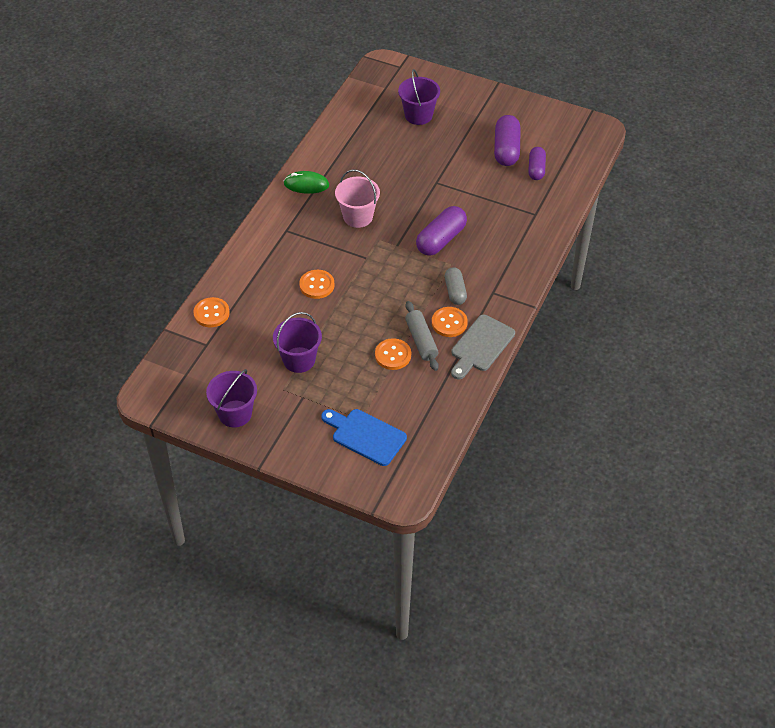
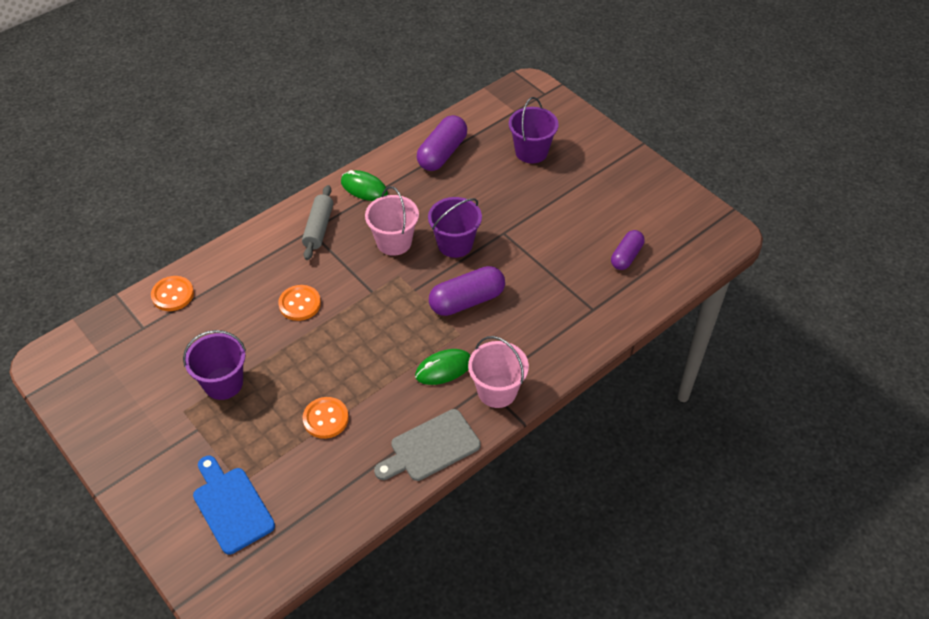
camera: 25 degrees right, 0 degrees up
(235, 413) = (115, 419): purple bucket -> purple bucket (455, 244)
(421, 340) = (368, 413): grey rolling pin -> grey rolling pin (319, 228)
(449, 323) = (413, 404): orange button -> none
(455, 291) = (443, 369): grey capsule -> green mouse
(503, 293) = (497, 391): none -> pink bucket
(506, 149) = (605, 222): purple capsule -> purple capsule (442, 153)

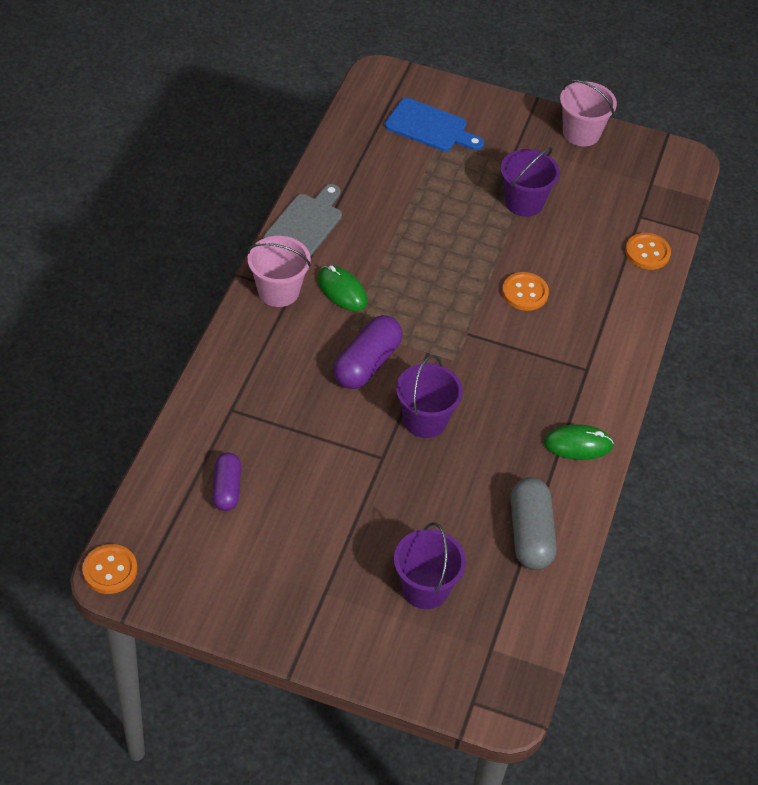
camera: 145 degrees right, 0 degrees up
(319, 228) = (580, 376): grey rolling pin -> none
(325, 419) = (412, 210): orange button -> orange button (110, 570)
(394, 242) = (490, 394): pink bucket -> pink bucket (581, 133)
(442, 153) = (530, 534): purple capsule -> grey capsule
(443, 369) = (342, 290): green mouse -> green mouse turned 75 degrees counterclockwise

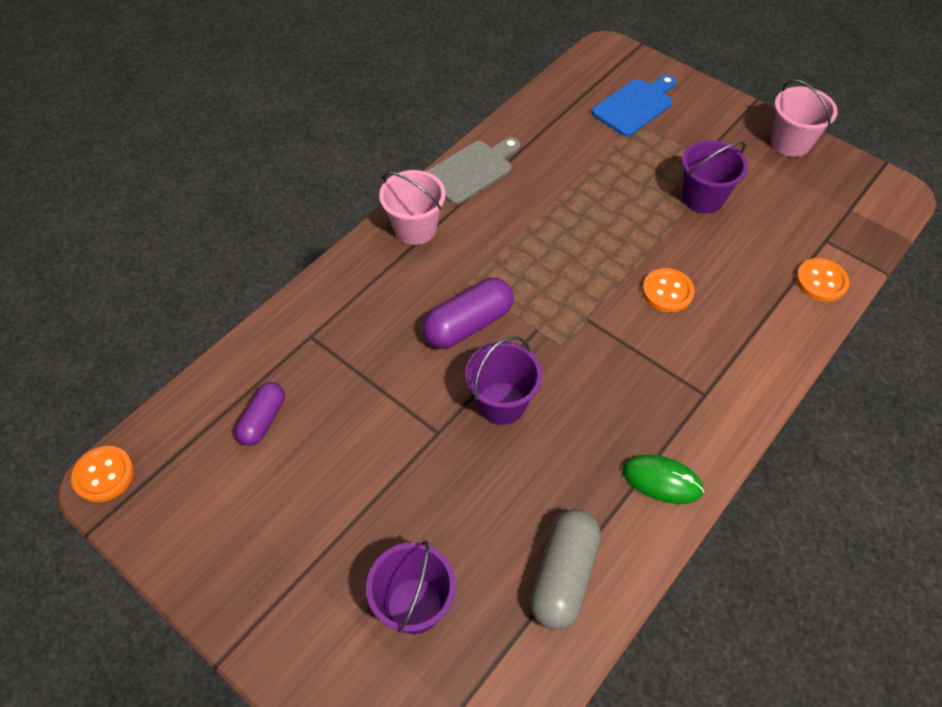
camera: 25 degrees right, 5 degrees up
(342, 290) = (477, 243): green mouse -> none
(430, 127) = (635, 105): blue cutting board -> blue cutting board turned 90 degrees counterclockwise

